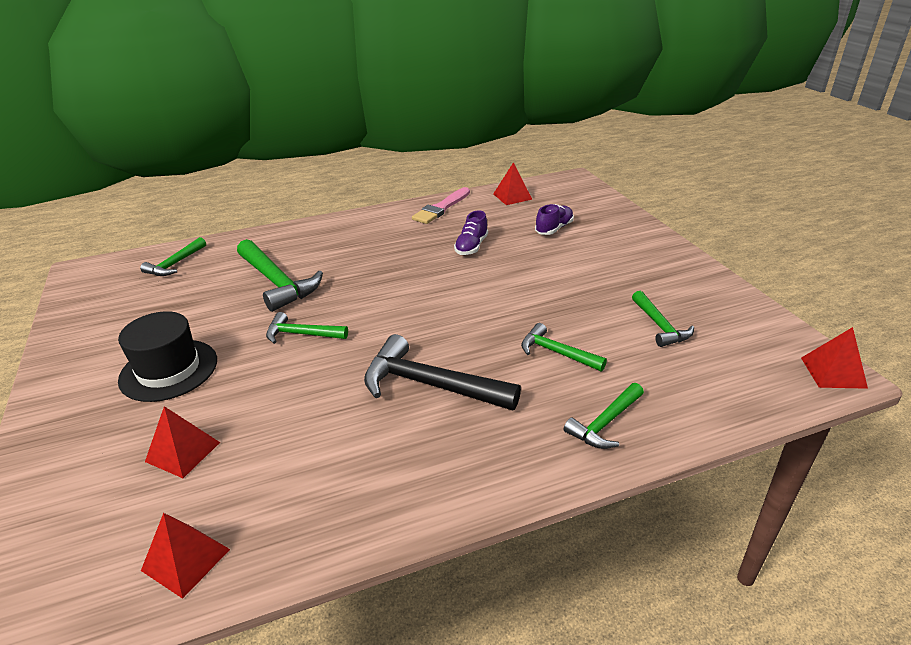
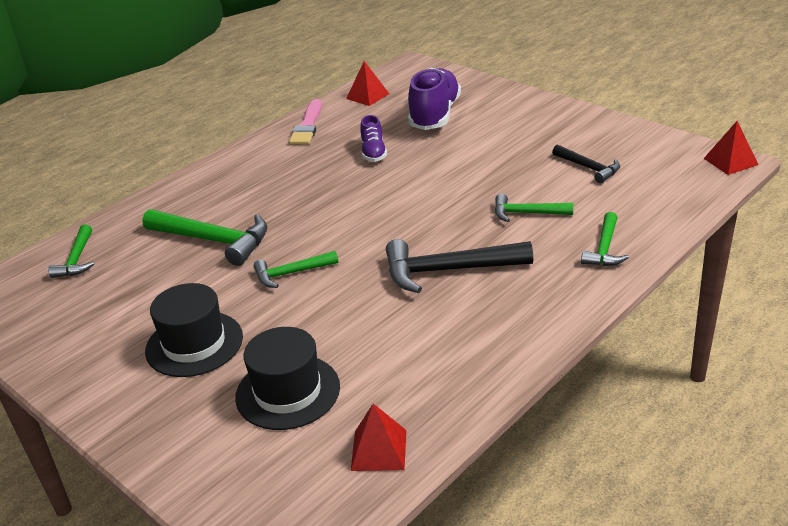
camera: 25 degrees left, 0 degrees up
(183, 451) = (288, 392): red pyramid -> black hat
(554, 229) = (435, 115): purple shoe -> purple shoe, size x1.88
(659, 326) = (588, 168): green hammer -> black hammer

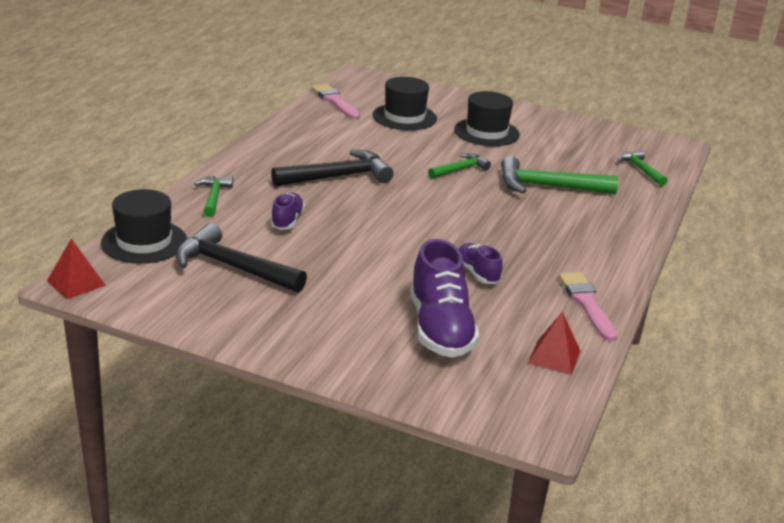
camera: 155 degrees right, 5 degrees down
(379, 450) = (335, 101): red pyramid -> pink brush
(527, 213) = (287, 220): green hammer -> purple shoe
(588, 168) = (233, 267): black hammer -> black hammer, size x1.72
(676, 197) = (144, 242): none -> black hat

